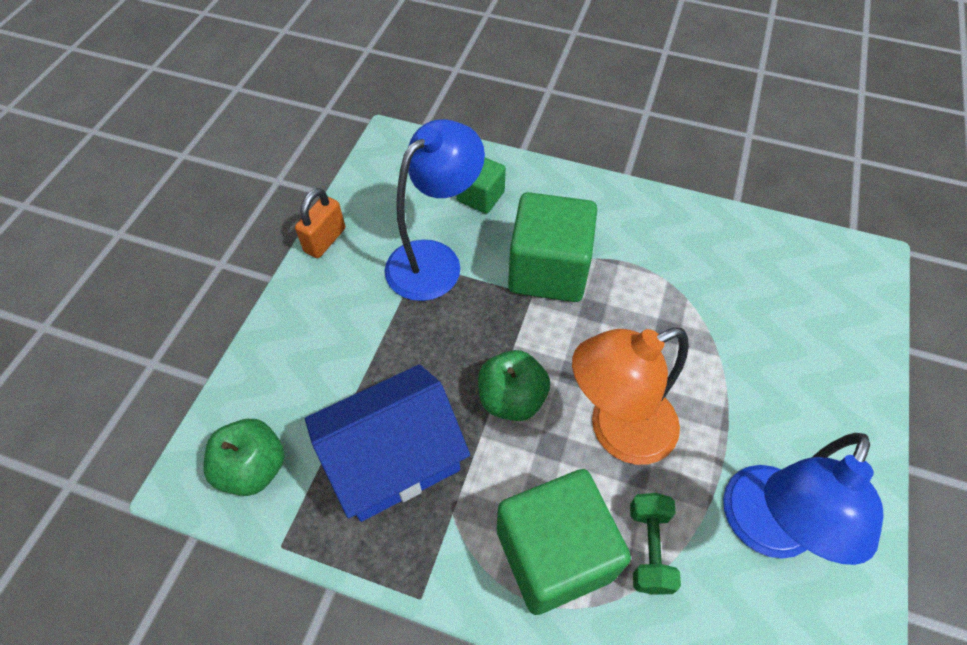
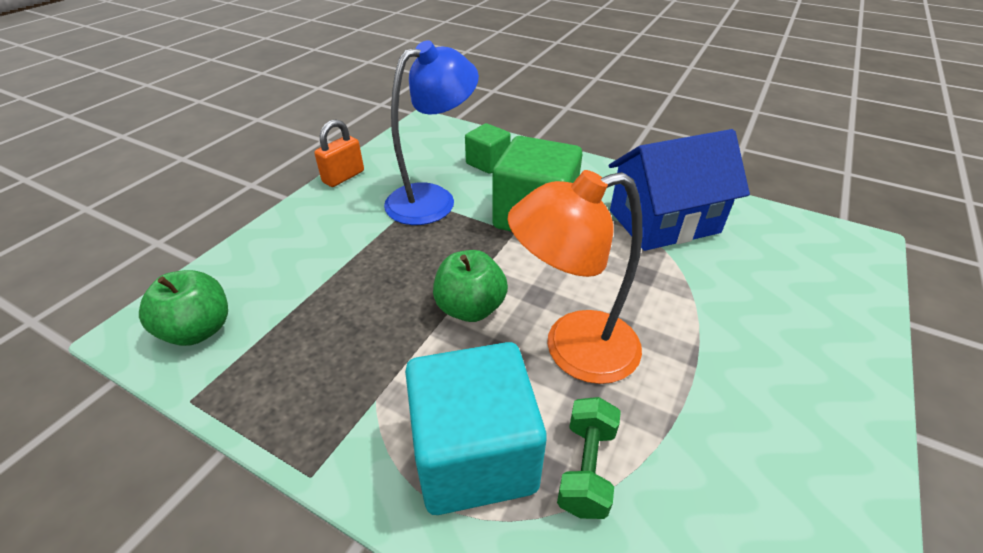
camera: 10 degrees right, 15 degrees down
(393, 459) = (335, 342): blue house -> blue house (664, 221)
(554, 553) = (474, 455): green cube -> turquoise cube
(762, 529) = (728, 470): blue lamp -> none

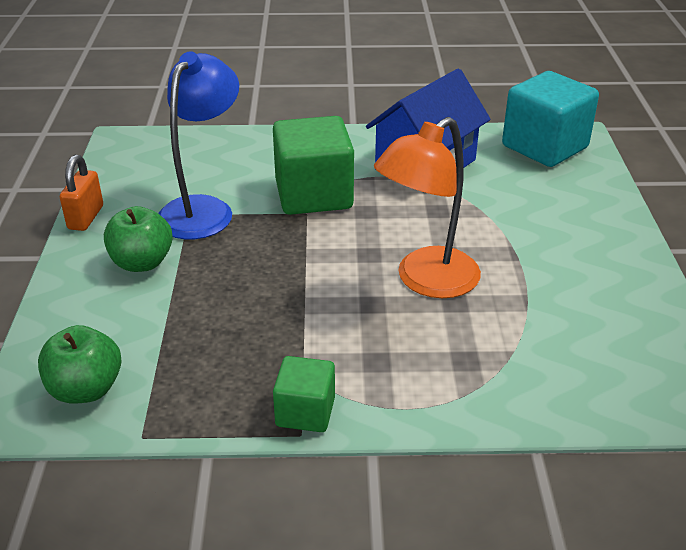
camera: 30 degrees left, 5 degrees down
(470, 308) = (321, 282): green apple -> green apple (142, 263)
(474, 455) = (410, 371): turquoise cube -> turquoise cube (544, 147)
(487, 163) = (227, 160): green cube -> green cube (305, 412)
(586, 468) = (491, 347): green dumbbell -> none

